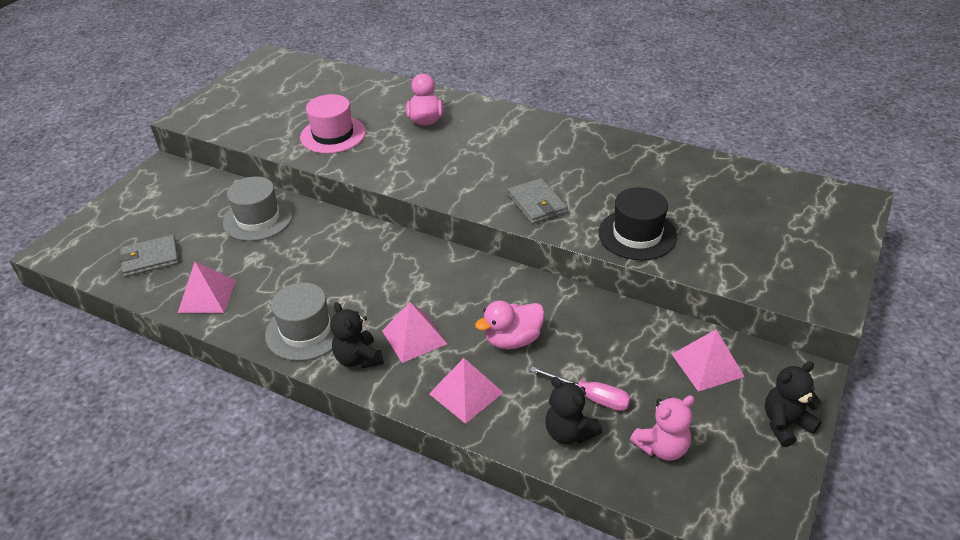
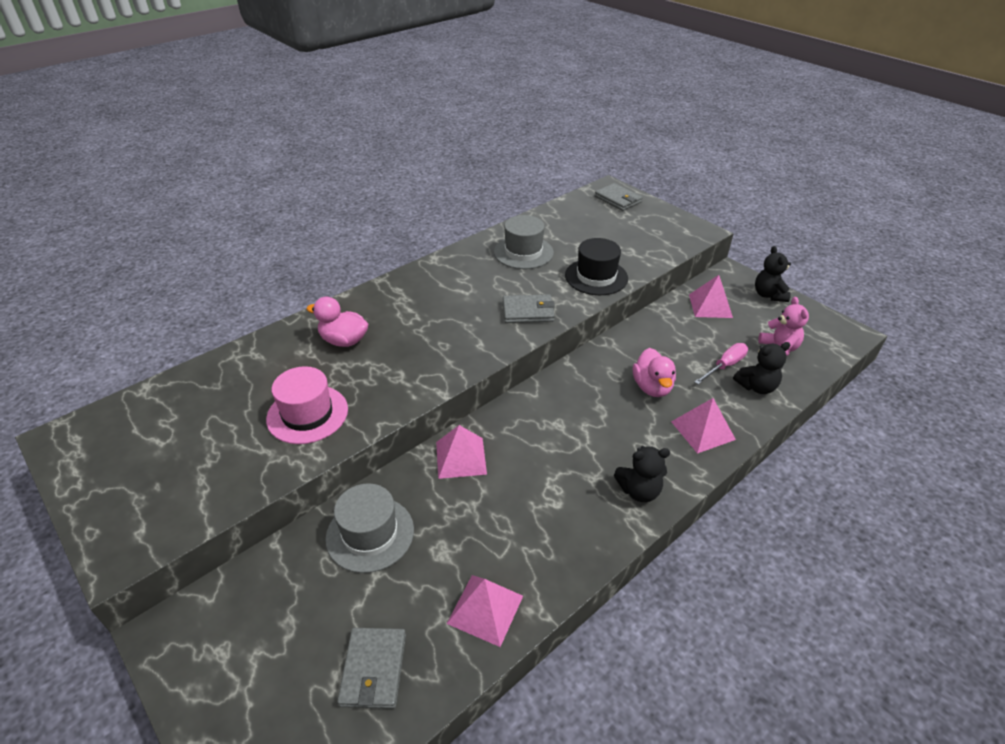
camera: 70 degrees left, 0 degrees up
(306, 330) = (584, 524): grey hat -> grey hat (523, 252)
(414, 337) = (626, 445): pink pyramid -> pink pyramid (461, 457)
(833, 214) = (618, 199): none -> grey wallet

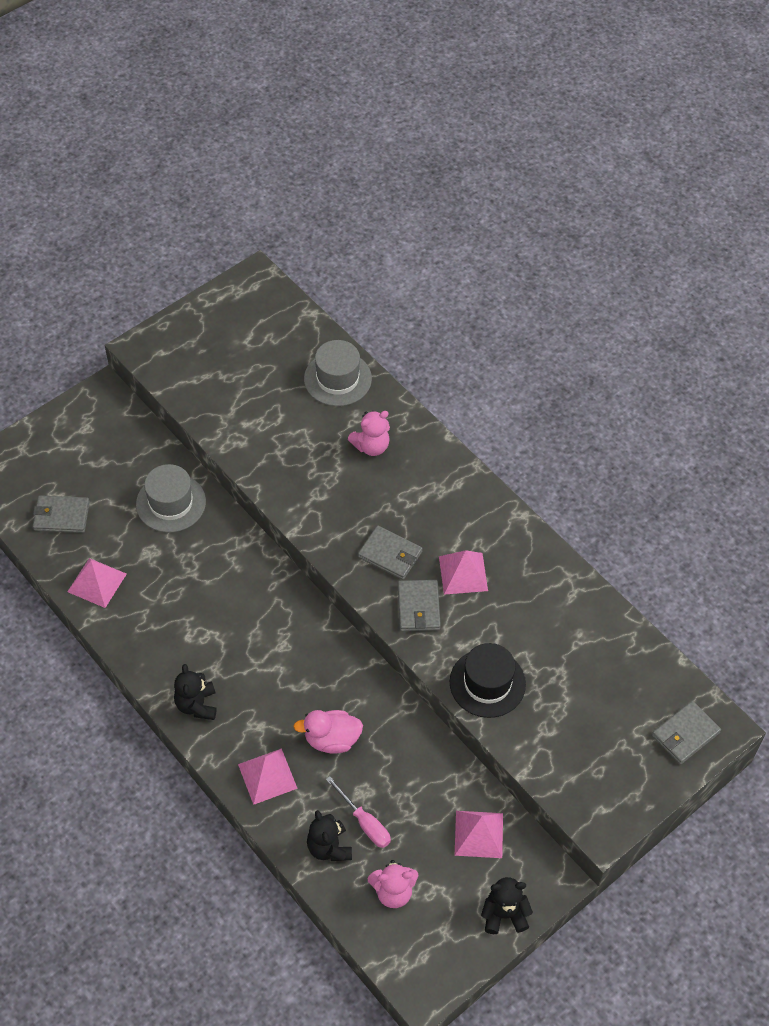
camera: 90 degrees right, 15 degrees up
(307, 414) = (272, 432): pink hat -> none
(344, 341) = (371, 446): pink duck -> pink teddy bear
(461, 457) = (246, 564): pink pyramid -> pink pyramid (463, 573)
(472, 328) = (390, 554): none -> grey wallet
(523, 252) = (538, 608): grey hat -> grey hat (337, 379)

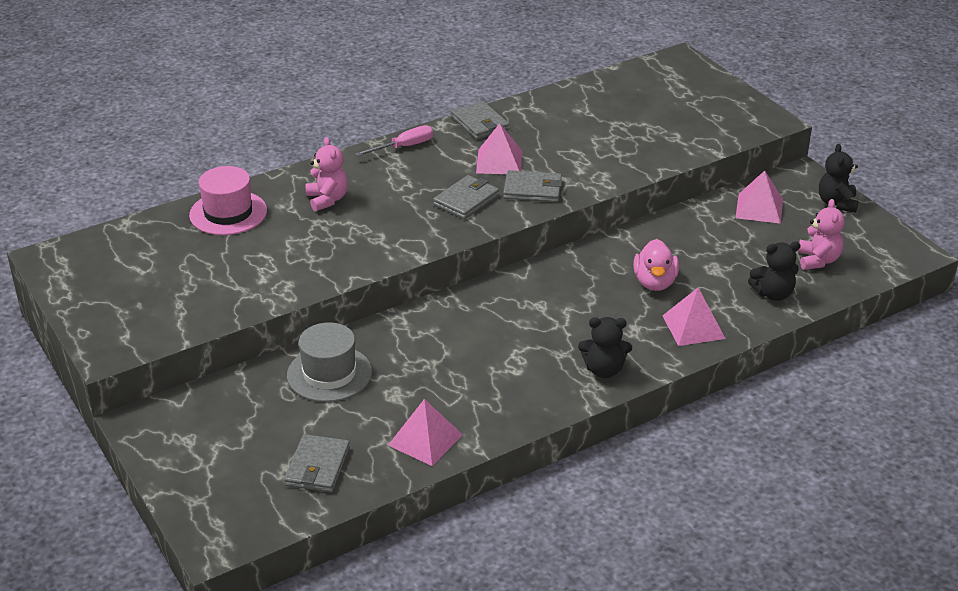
camera: 80 degrees left, 20 degrees down
(337, 379) = (228, 213): grey hat -> pink hat
(364, 822) = (747, 270): pink screwdriver -> pink screwdriver (404, 147)
(487, 683) = (622, 161): black hat -> none
(685, 734) = (684, 74): grey wallet -> grey wallet (480, 123)

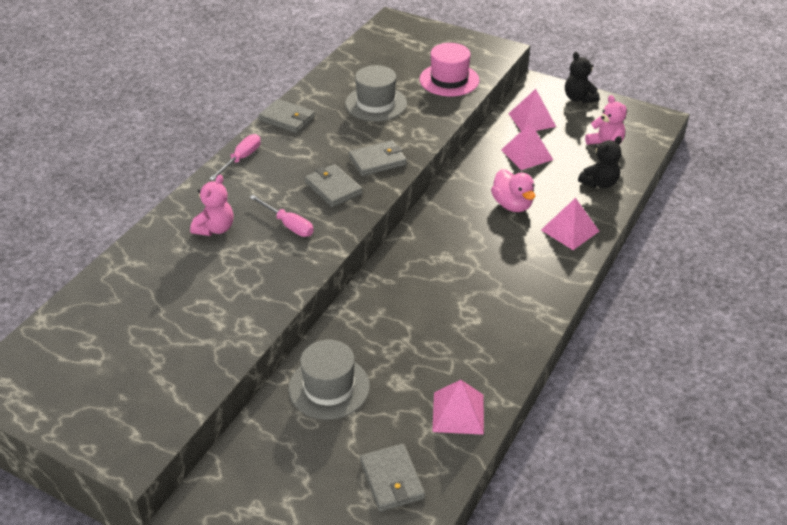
camera: 30 degrees left, 5 degrees up
(228, 213) = (134, 273): pink hat -> pink hat (449, 80)
(327, 199) = (215, 228): pink teddy bear -> pink teddy bear turned 75 degrees clockwise
(395, 218) = (288, 225): none -> pink screwdriver
(466, 200) = (333, 188): grey wallet -> grey wallet turned 45 degrees counterclockwise
(499, 161) = (330, 146): pink pyramid -> pink pyramid (527, 154)
(582, 136) = (376, 103): none -> grey hat
(604, 370) = (539, 292): black teddy bear -> none

